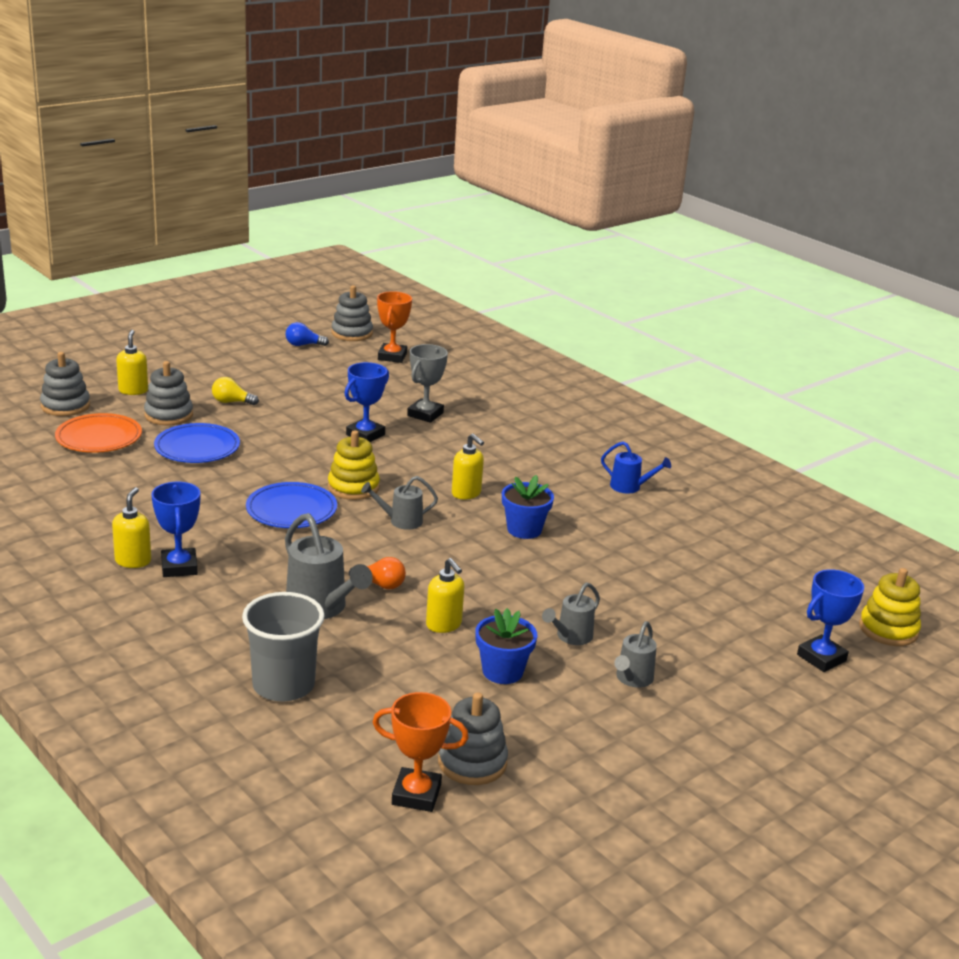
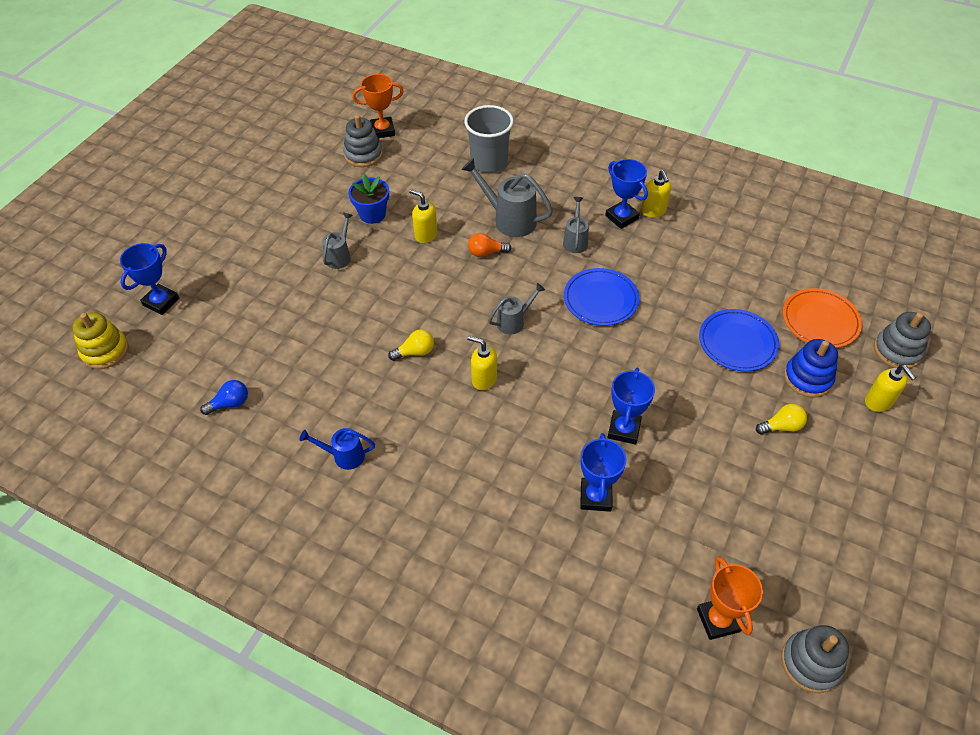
camera: 160 degrees right, 25 degrees up
(168, 415) = (807, 378): grey stacking toy -> blue stacking toy
(303, 345) = (832, 593): blue light bulb -> blue light bulb (230, 403)
(353, 487) = (577, 346): yellow stacking toy -> none
(425, 414) = (595, 497): grey trophy -> blue trophy
(524, 529) = (415, 352): blue flower pot -> yellow light bulb
(632, 679) = (290, 237): grey watering can -> grey watering can (575, 240)

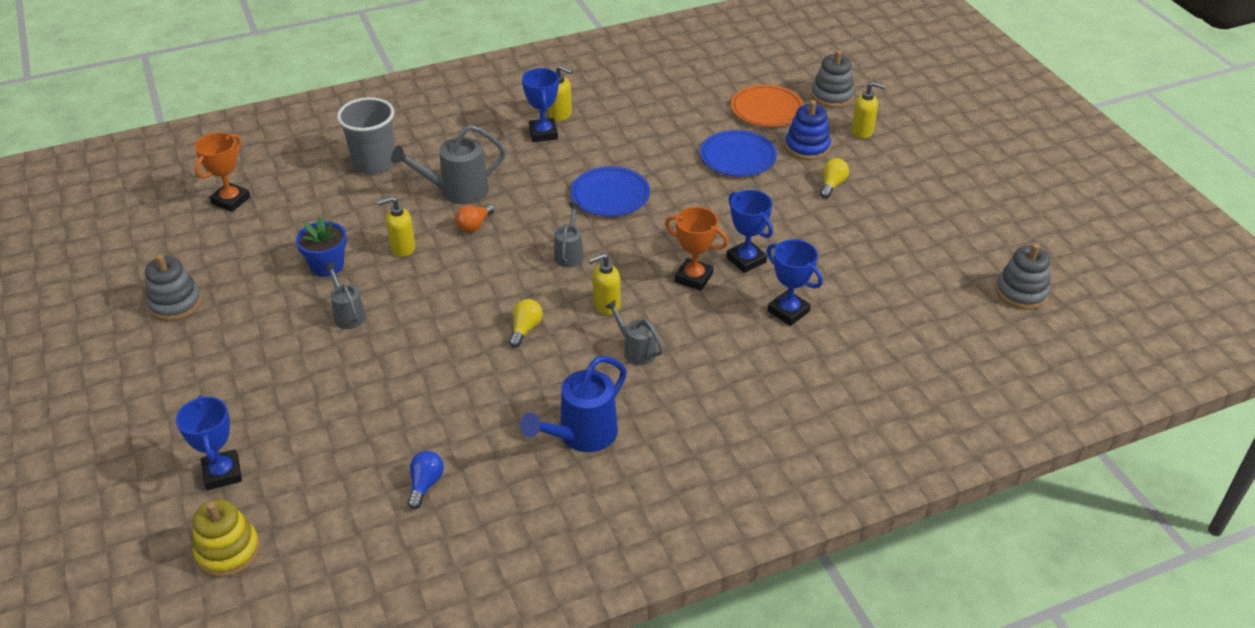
camera: 50 degrees left, 10 degrees down
(343, 456) = (581, 436): blue watering can -> blue watering can, size x1.68
(363, 155) = (242, 229): grey stacking toy -> grey stacking toy (175, 303)
(575, 240) = (532, 171): grey watering can -> grey watering can (636, 350)
(621, 217) = (543, 133): blue trophy -> blue trophy turned 75 degrees clockwise
(718, 620) = (950, 314): orange trophy -> orange trophy (693, 278)

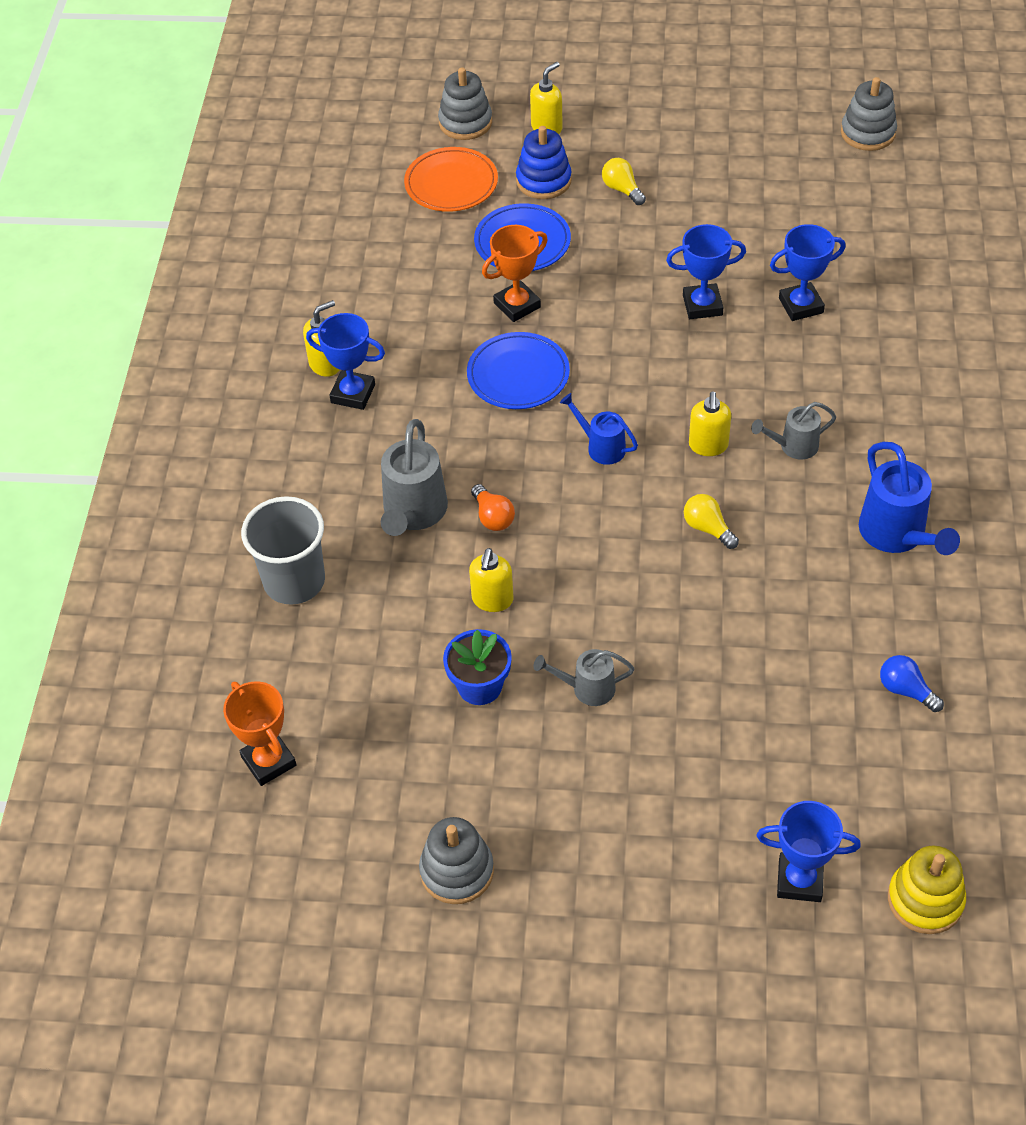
camera: 60 degrees left, 10 degrees up
(569, 253) = (601, 447): grey watering can -> blue watering can
(693, 278) = (706, 357): orange trophy -> orange trophy (517, 305)

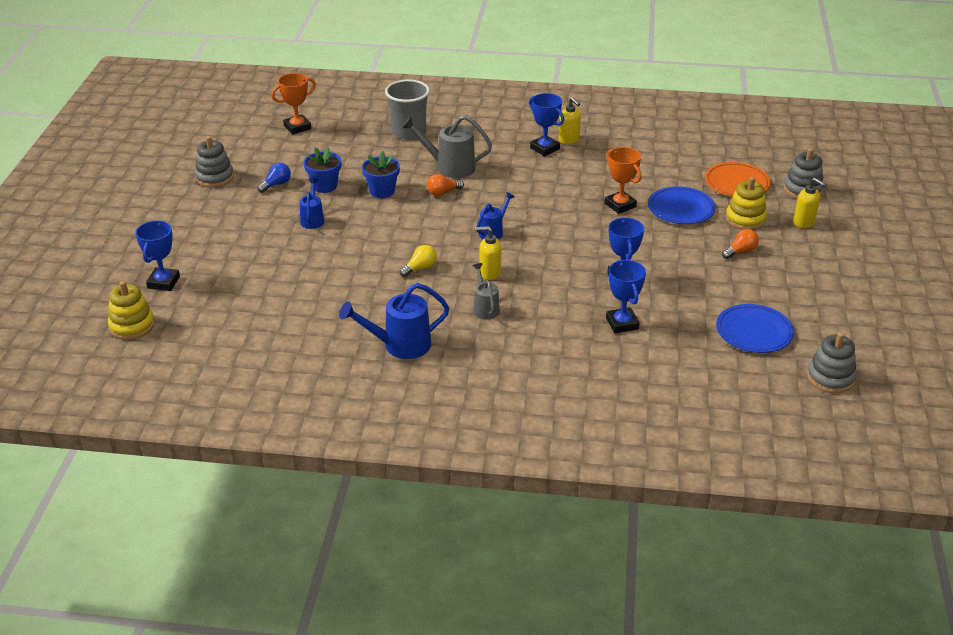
camera: 90 degrees right, 15 degrees down
(353, 394) = (544, 148): blue trophy -> blue trophy turned 60 degrees counterclockwise
(492, 600) = (382, 191): yellow soap dispenser -> blue flower pot
(518, 375) = (557, 204): blue plate -> blue plate (754, 332)
(543, 181) = (745, 219): blue stacking toy -> yellow stacking toy
(586, 688) = (312, 219): grey watering can -> blue watering can
(622, 189) = (740, 251): yellow light bulb -> orange light bulb
(906, 690) = (276, 335): blue light bulb -> blue light bulb (276, 184)

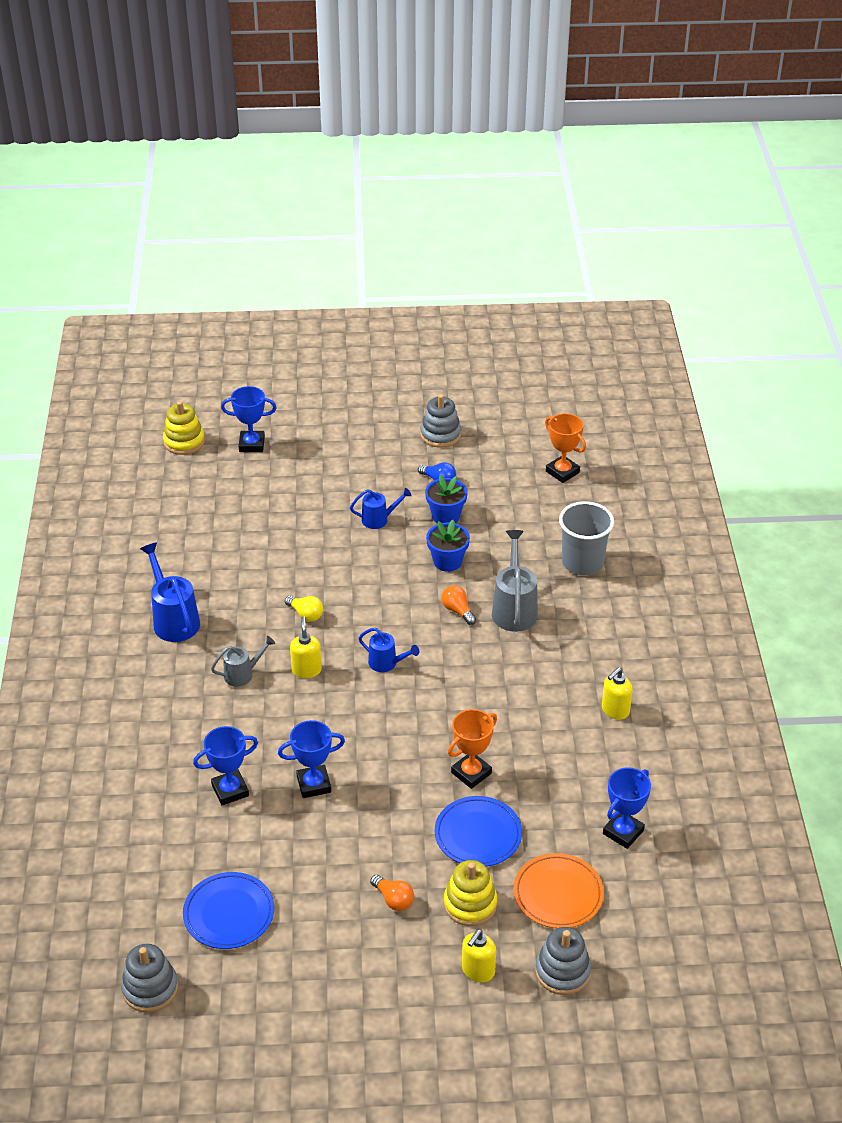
camera: 80 degrees right, 5 degrees up
(544, 148) = (585, 689): blue trophy -> blue trophy (623, 832)

